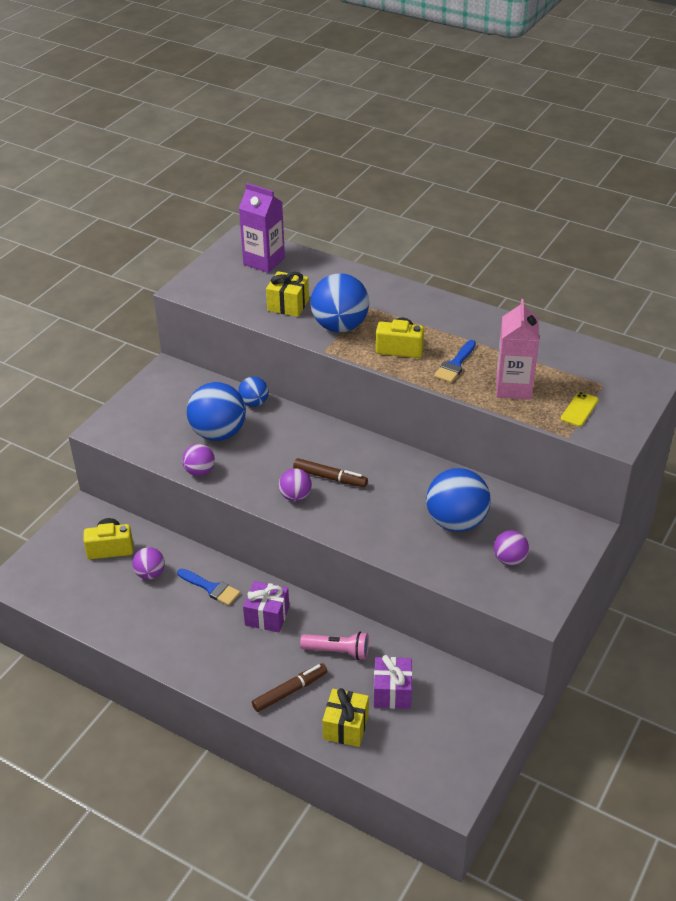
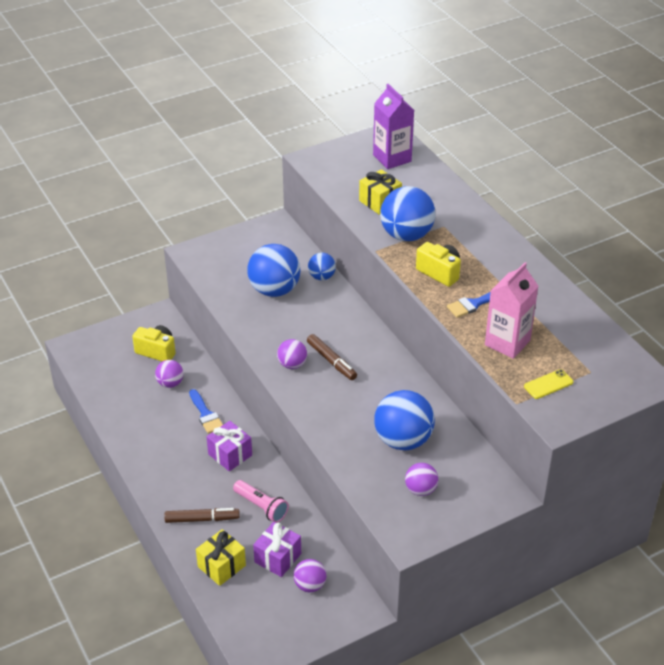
camera: 30 degrees right, 0 degrees up
(199, 471) = (236, 314): purple ball -> purple ball (310, 585)

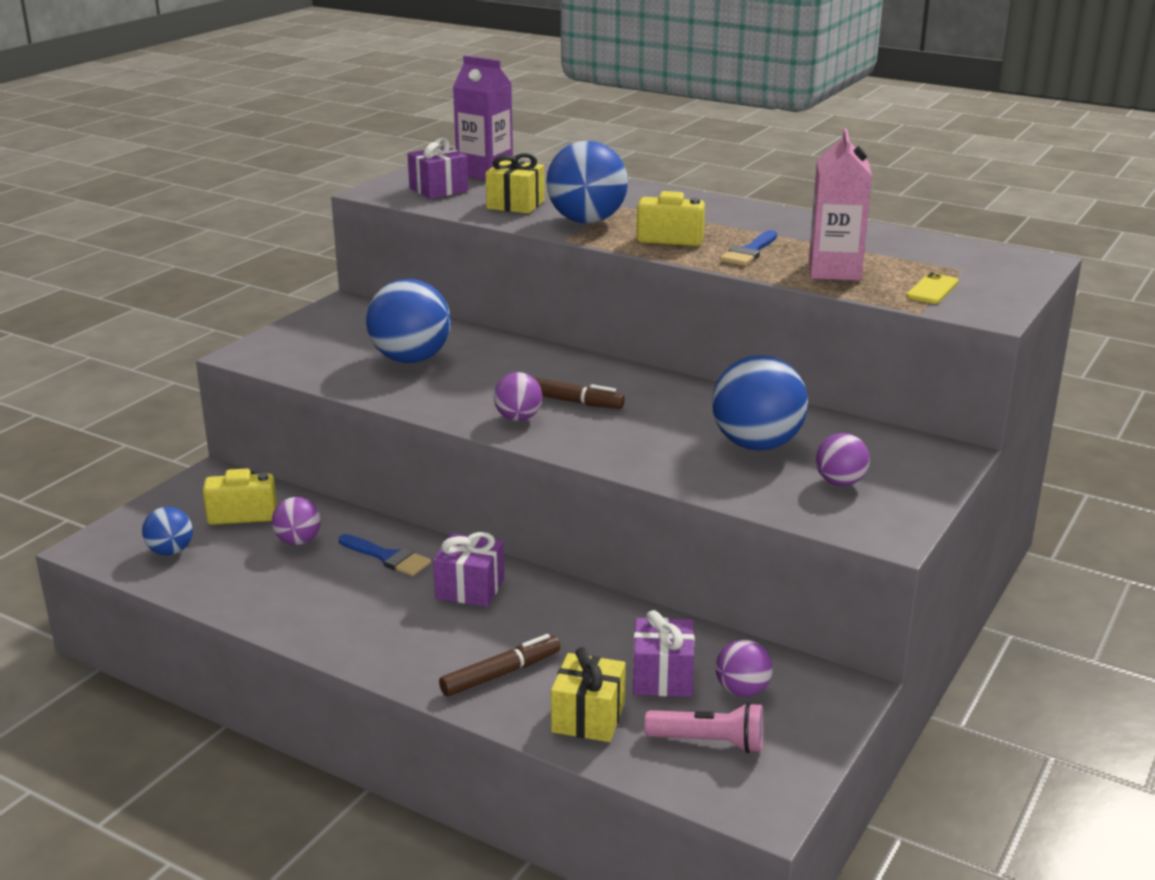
camera: 30 degrees left, 15 degrees down
(261, 507) = (577, 629): pink flashlight -> pink flashlight (710, 742)
(321, 277) = (464, 333): blue ball -> blue ball (170, 551)
(348, 169) = (438, 190): none -> purple gift

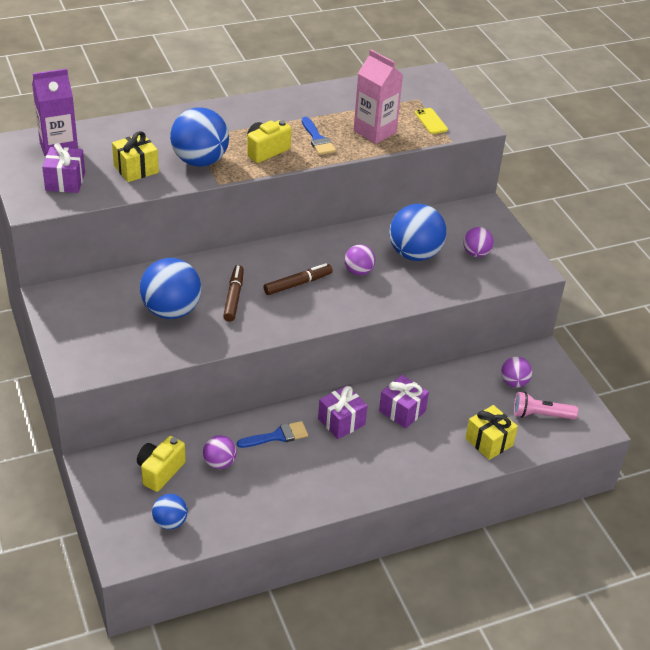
camera: 55 degrees left, 15 degrees up
(501, 674) = (427, 451): brown marker -> brown marker (233, 297)
(518, 418) = (296, 311): purple ball -> purple ball (358, 271)
(662, 677) = (481, 400): purple gift -> purple gift (402, 411)
(710, 742) = (540, 415): pink flashlight -> pink flashlight turned 135 degrees counterclockwise

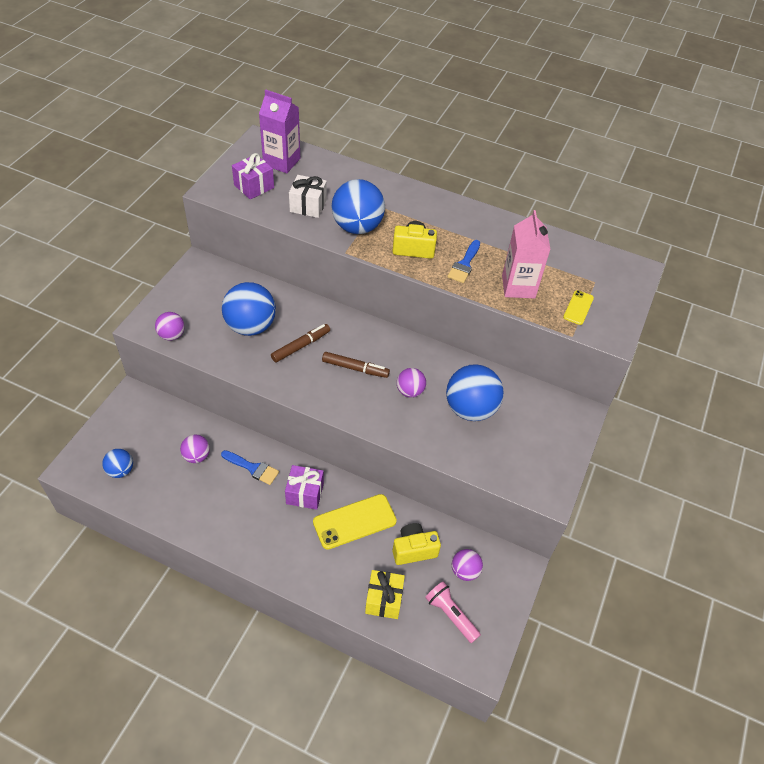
camera: 45 degrees right, 10 degrees up
(136, 169) = (308, 206): yellow gift -> white gift
(160, 471) = (158, 432): yellow camera -> yellow camera (414, 550)
(402, 411) = (354, 521): purple gift -> yellow phone
(476, 253) = (520, 444): purple ball -> purple ball (172, 335)

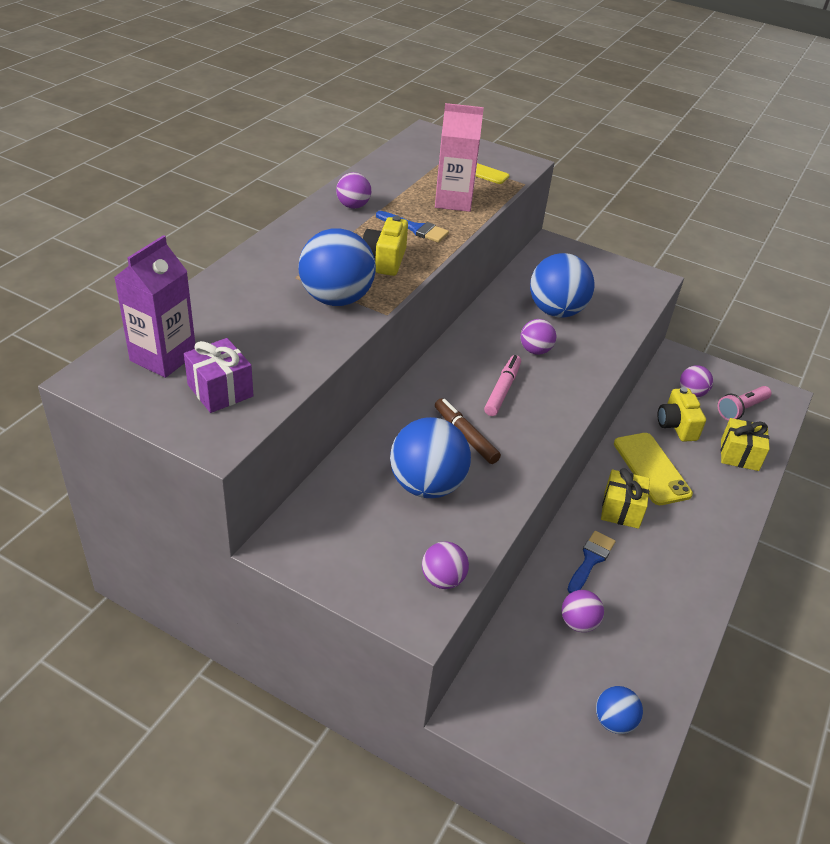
camera: 85 degrees left, 10 degrees down
(305, 493) = (621, 510): purple gift -> yellow gift
(308, 206) = (281, 338): white gift -> none
(355, 368) = (502, 390): brown marker -> pink marker
(485, 228) = (353, 206): none -> purple ball

